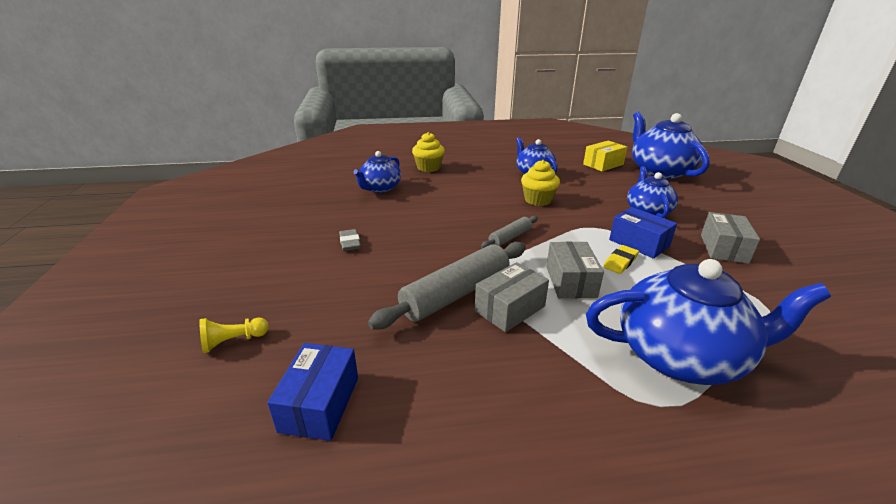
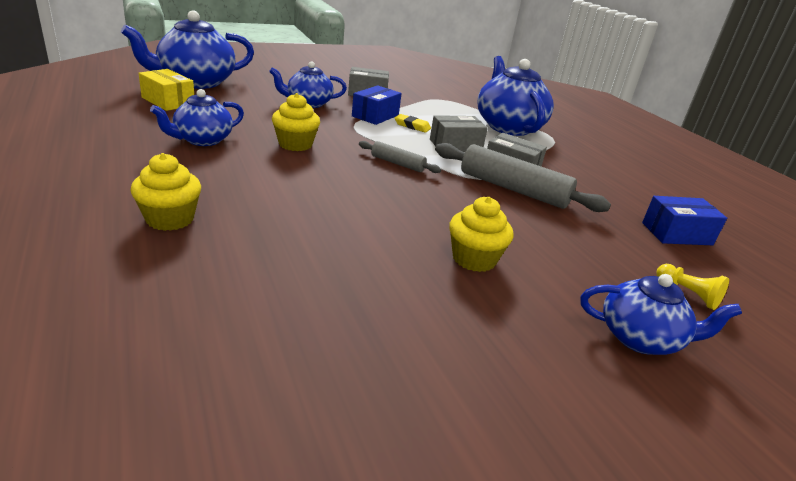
camera: 110 degrees left, 0 degrees up
(350, 243) = (474, 259): grey eraser -> yellow cupcake
(380, 188) = (281, 260): blue teapot -> blue teapot (641, 338)

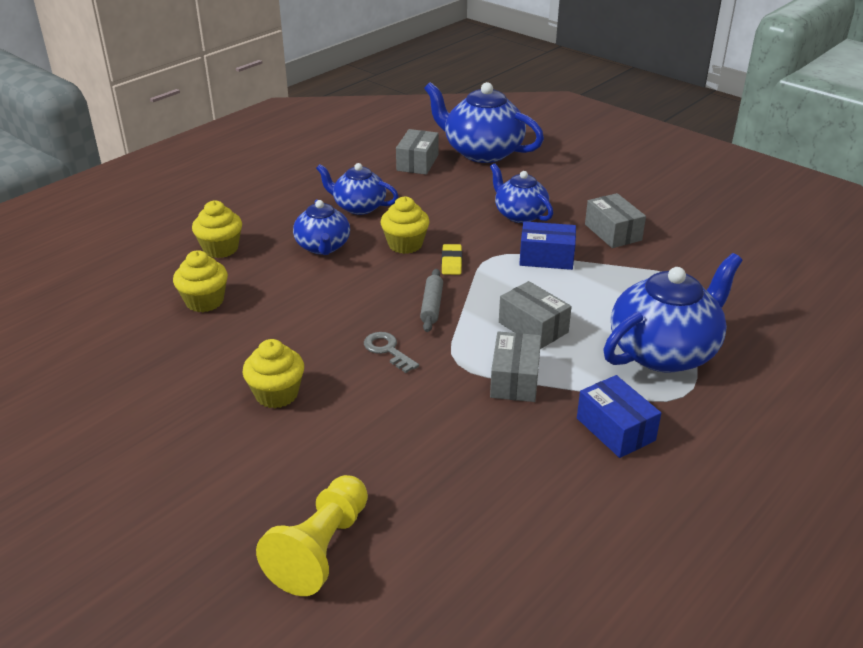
camera: 70 degrees right, 5 degrees up
(168, 101) = (417, 163): yellow box -> grey box
(270, 256) = (204, 301): none -> yellow cupcake
(412, 126) = (551, 286): yellow eraser -> yellow eraser (451, 262)
(444, 195) = (387, 350): none -> grey key
(513, 189) = (456, 390): grey rolling pin -> none
(641, 338) = (214, 513): blue teapot -> blue teapot (323, 247)
(677, 234) = (471, 540): blue box -> blue box (615, 429)
(688, 294) = (321, 549): yellow pawn -> yellow pawn, size x1.89

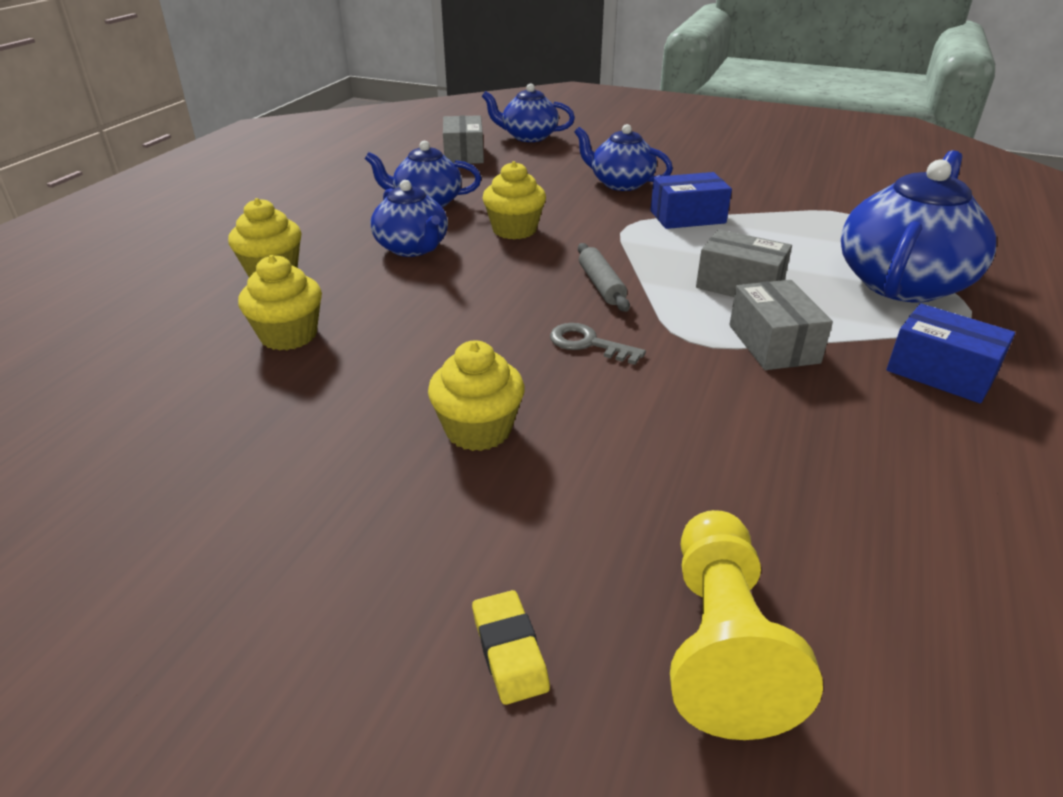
camera: 20 degrees left, 0 degrees up
(451, 262) = (585, 238): yellow eraser -> yellow eraser (509, 650)
(482, 152) = (528, 137): blue teapot -> blue teapot, size x0.60
(613, 232) = (733, 184): grey box -> none

